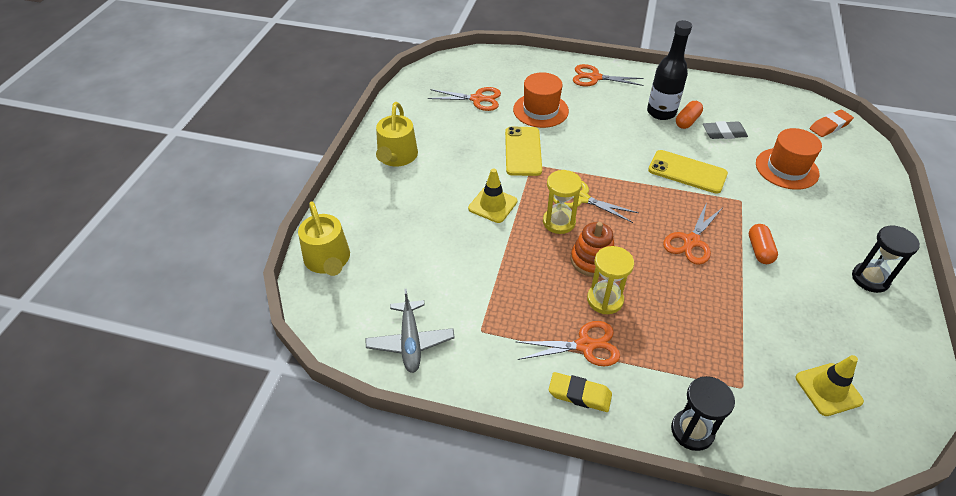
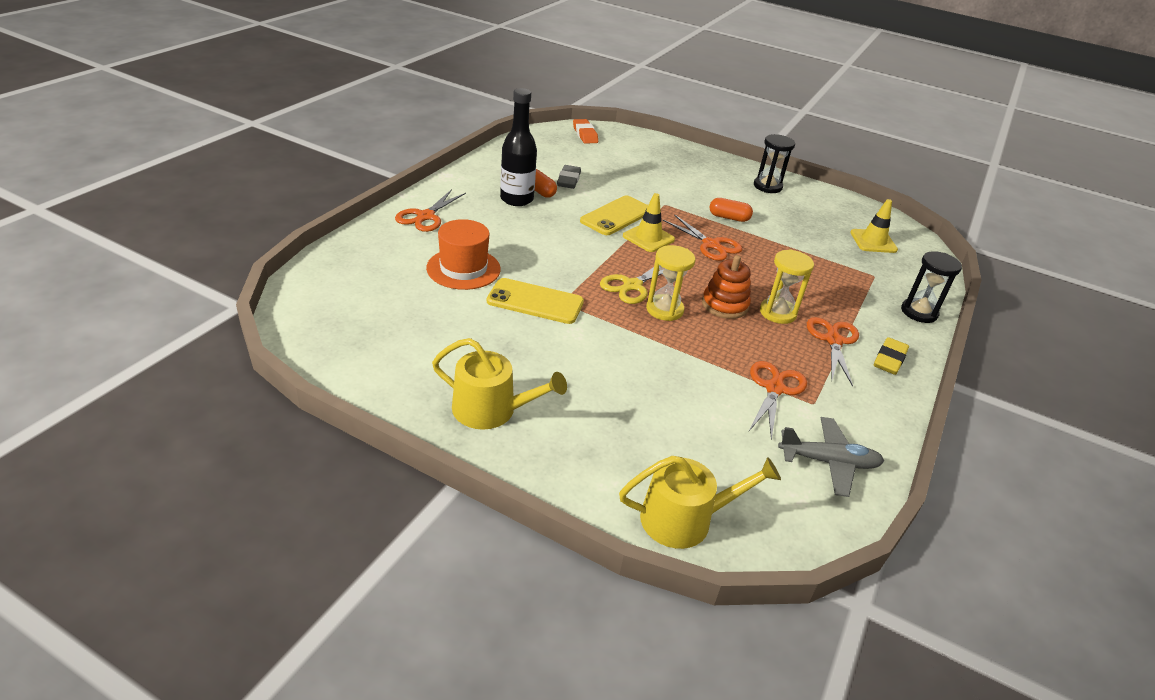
camera: 80 degrees left, 10 degrees down
(477, 99) = (406, 309): orange scissors -> orange scissors (774, 388)
(492, 205) = (622, 348): yellow traffic cone -> yellow traffic cone (648, 238)
(786, 168) = (631, 171): orange hat -> none

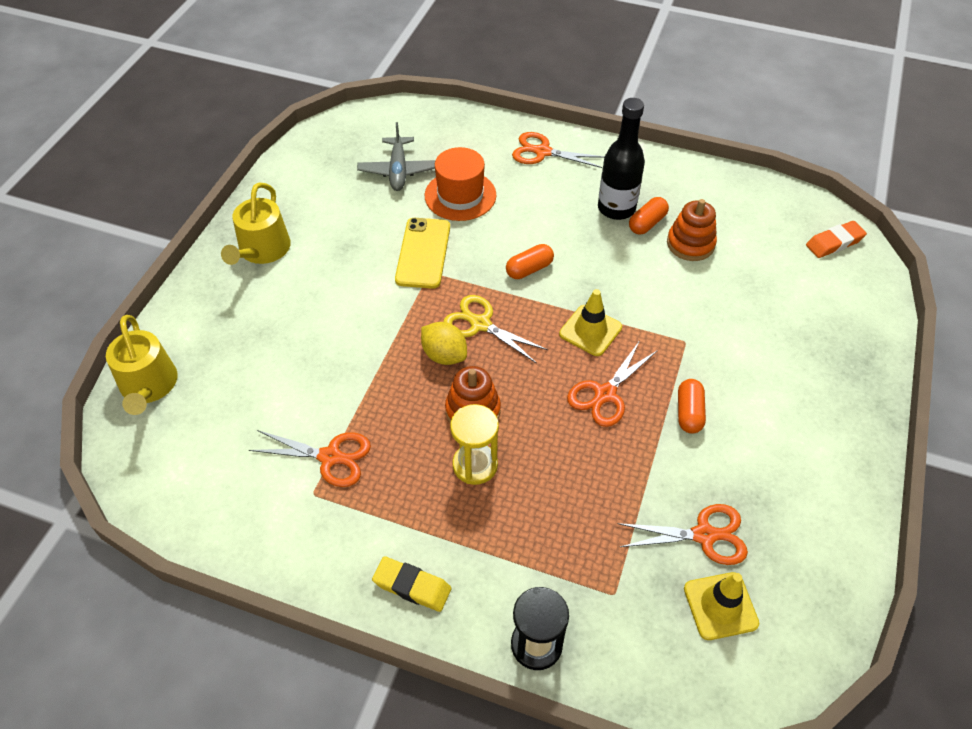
camera: 85 degrees right, 15 degrees up
(568, 180) = (690, 244): grey eraser -> orange stacking toy
(574, 251) = (529, 269): none -> orange capsule
(616, 216) = (627, 296): yellow phone -> none
(664, 309) = (444, 355): yellow hourglass -> yellow lemon
(767, 186) = (820, 463): black hourglass -> none
(828, 462) = (225, 501): grey plane -> grey plane (398, 170)
(833, 340) = (435, 523): orange scissors -> orange scissors (704, 535)

